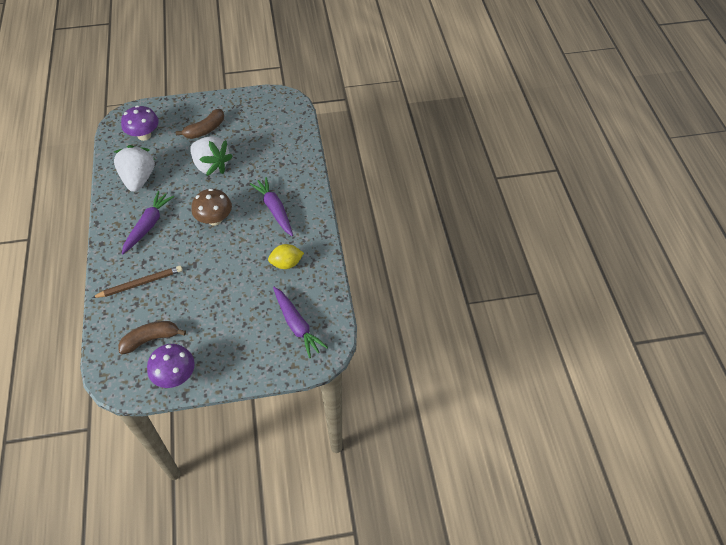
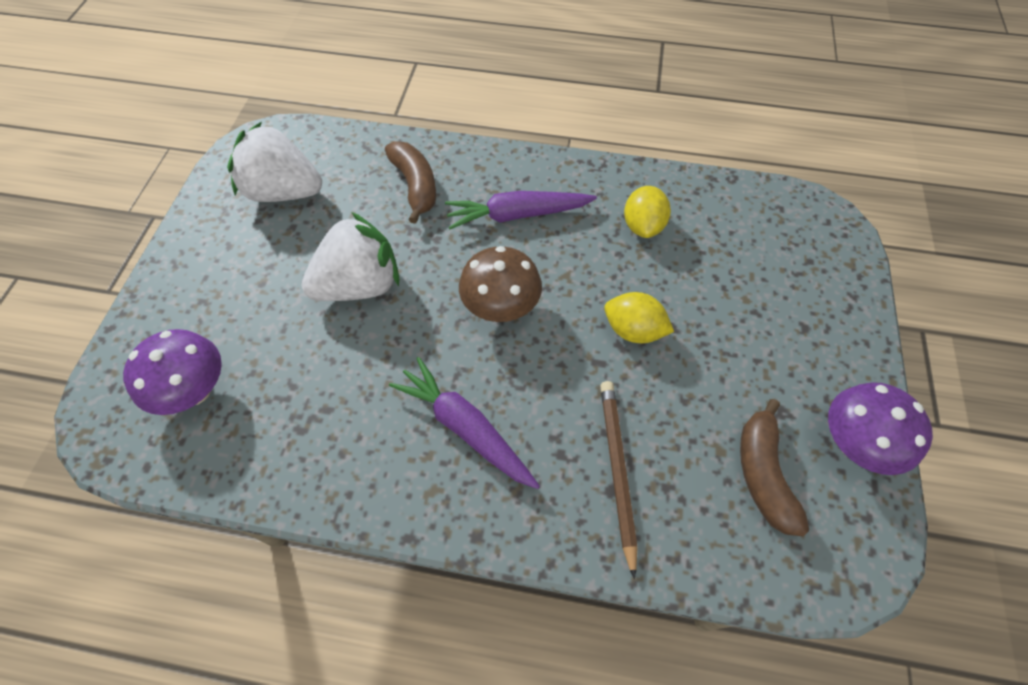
camera: 70 degrees left, 5 degrees up
(139, 179) = (321, 424): white strawberry -> white strawberry (284, 192)
(205, 130) = (254, 276): brown banana -> brown banana (415, 186)
(217, 274) = (633, 330): none -> yellow lemon
(297, 325) = (773, 241): purple carrot -> none

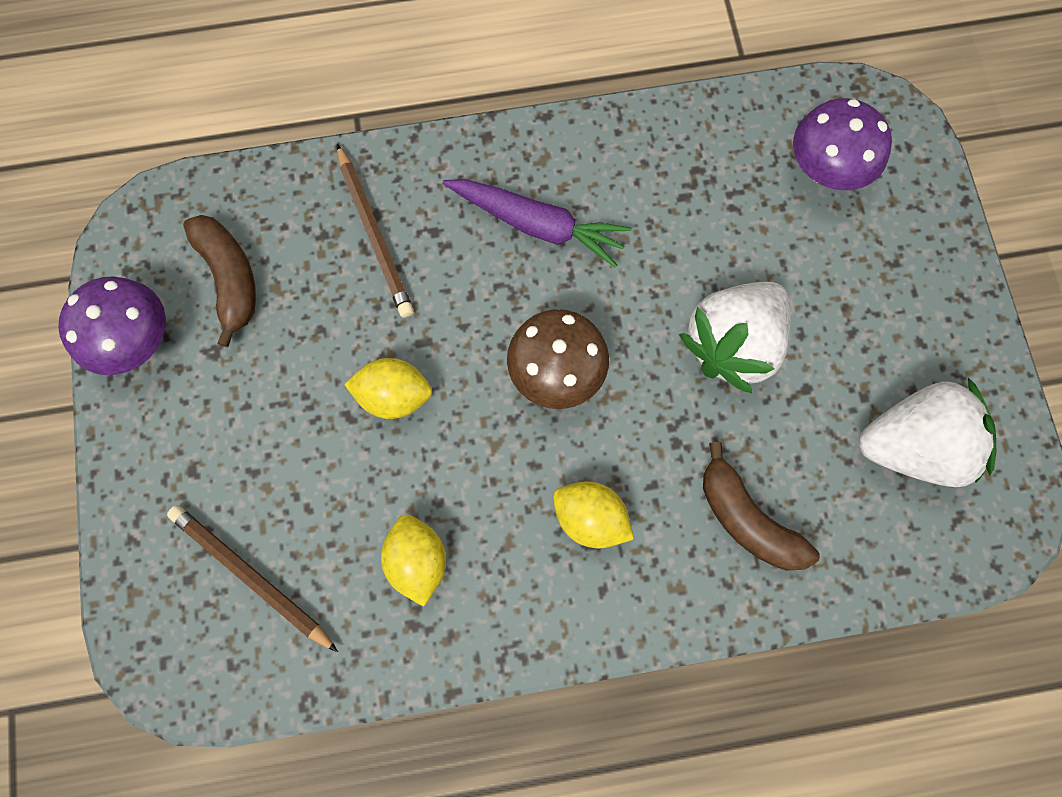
camera: 160 degrees right, 15 degrees up
(517, 215) = (590, 518): purple carrot -> yellow lemon
(762, 250) = (251, 576): none -> brown pencil

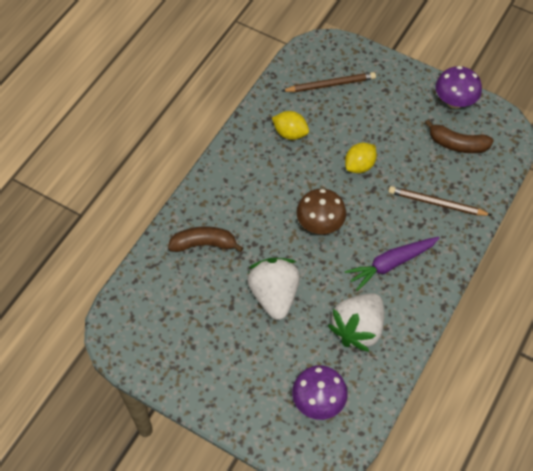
camera: 130 degrees right, 15 degrees down
(590, 518) = (254, 194): yellow lemon -> none
(912, 445) = (173, 326): white strawberry -> white strawberry (358, 328)

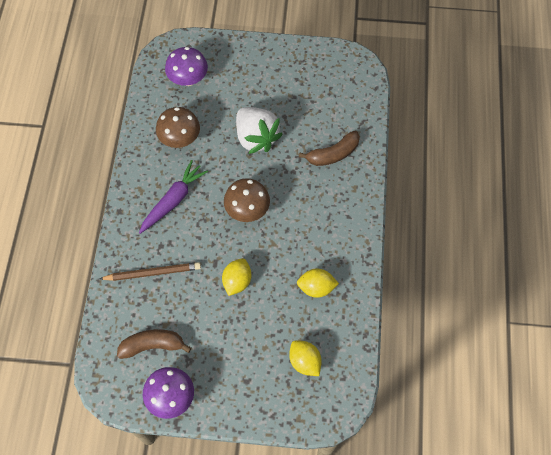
camera: 155 degrees right, 5 degrees up
(330, 84) = (304, 362): brown pencil -> yellow lemon
(358, 328) = (180, 139): white strawberry -> brown mushroom

